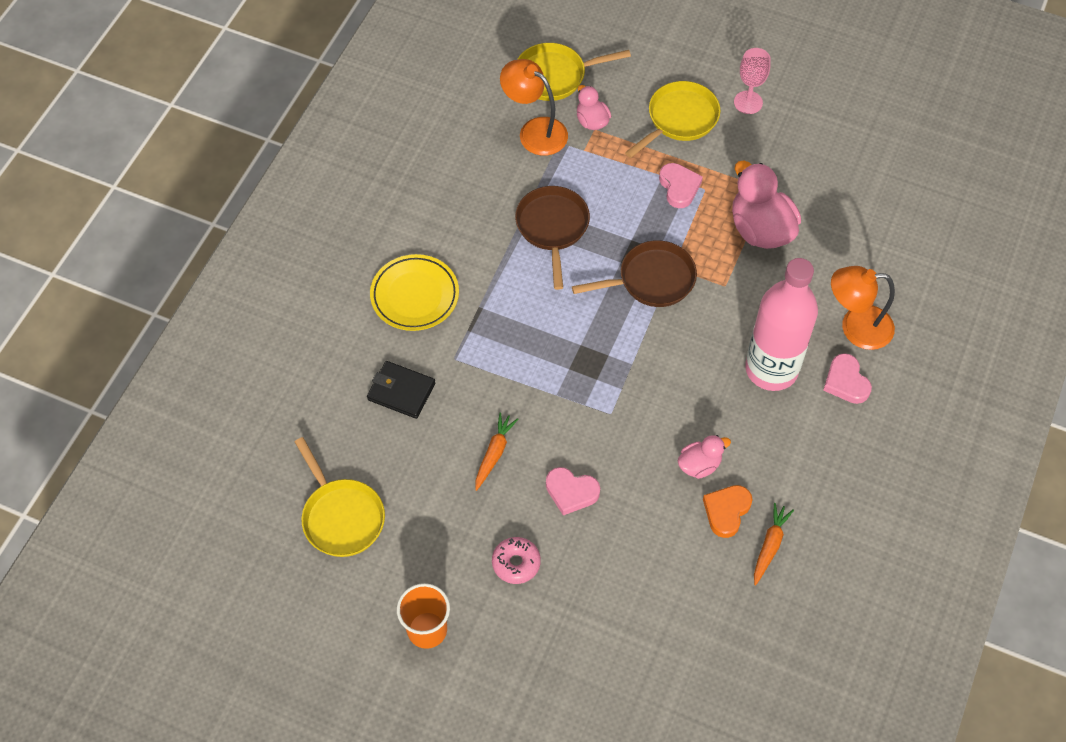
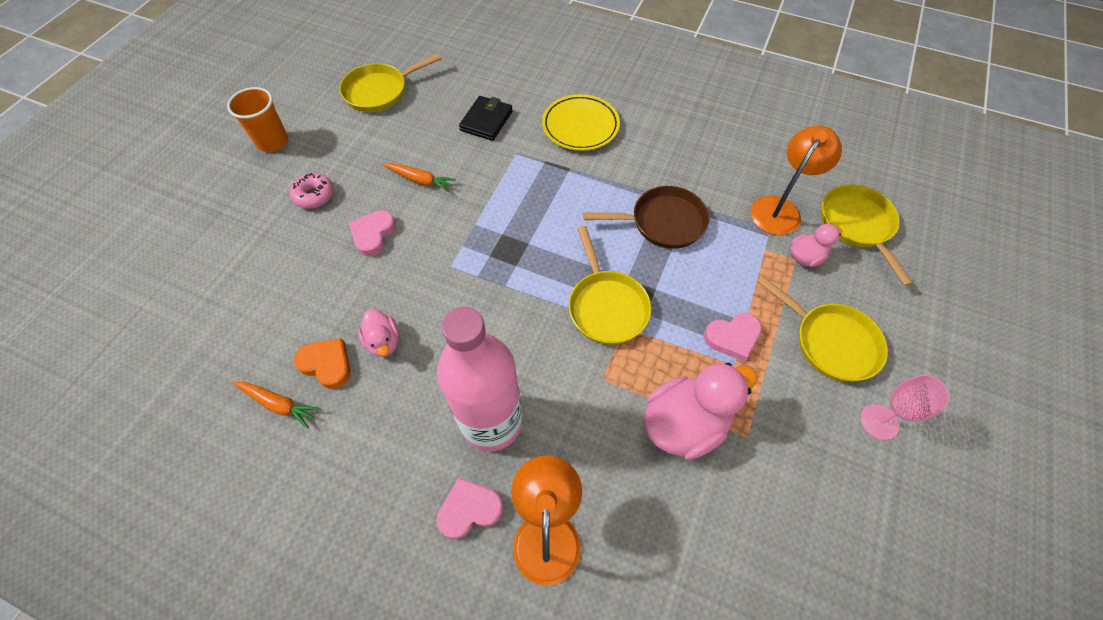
camera: 90 degrees right, 0 degrees up
(651, 280) = (606, 306): brown pan -> yellow pan

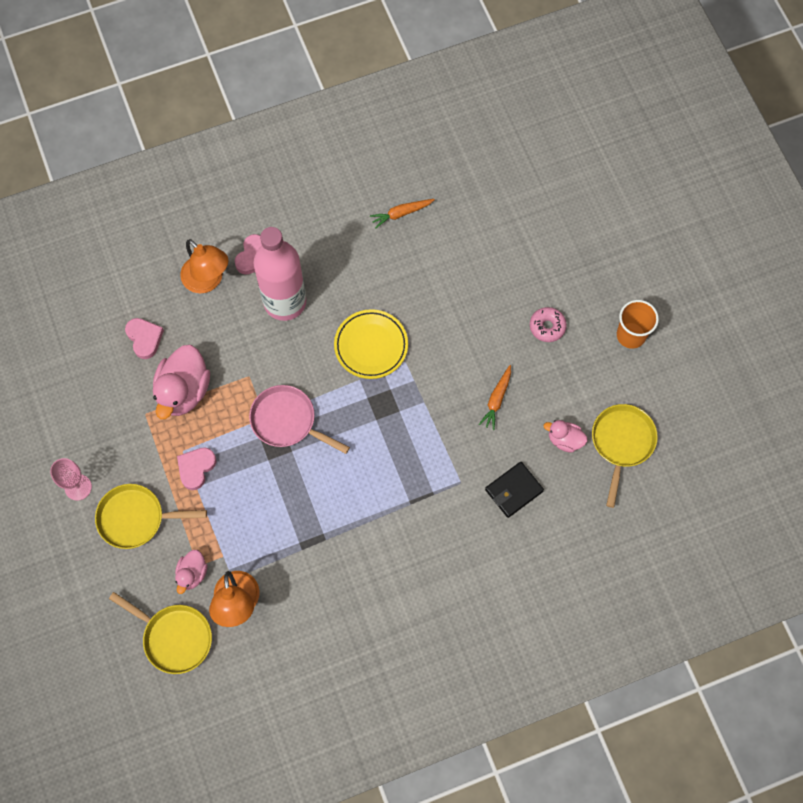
camera: 135 degrees right, 10 degrees up
(327, 364) = (403, 250): orange heart -> none
(373, 234) = (476, 337): pink heart -> pink heart (144, 338)
(383, 341) = (389, 287): pink duck -> pink duck (564, 440)
(420, 180) = (496, 400): orange carrot -> orange carrot turned 45 degrees counterclockwise
(486, 121) = (514, 490): black wallet -> black wallet turned 75 degrees clockwise
(580, 126) = (442, 550): yellow plate -> yellow plate (371, 346)
(606, 306) = (287, 421): yellow pan -> pink pan
(663, 222) = (306, 516): brown pan -> none

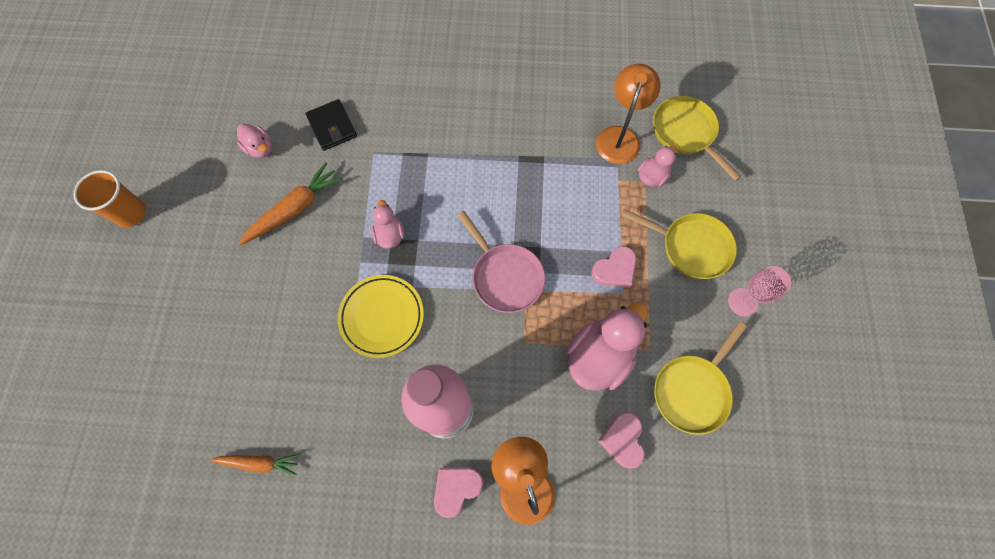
camera: 155 degrees left, 0 degrees up
(402, 413) = (389, 235): none -> pink duck
(496, 400) = (295, 209): orange carrot -> orange carrot, size x1.56
(514, 490) = (332, 127): black wallet -> black wallet turned 75 degrees clockwise
(547, 327) = (199, 257): pink donut -> none
(622, 443) = (214, 125): yellow pan -> yellow pan (692, 390)

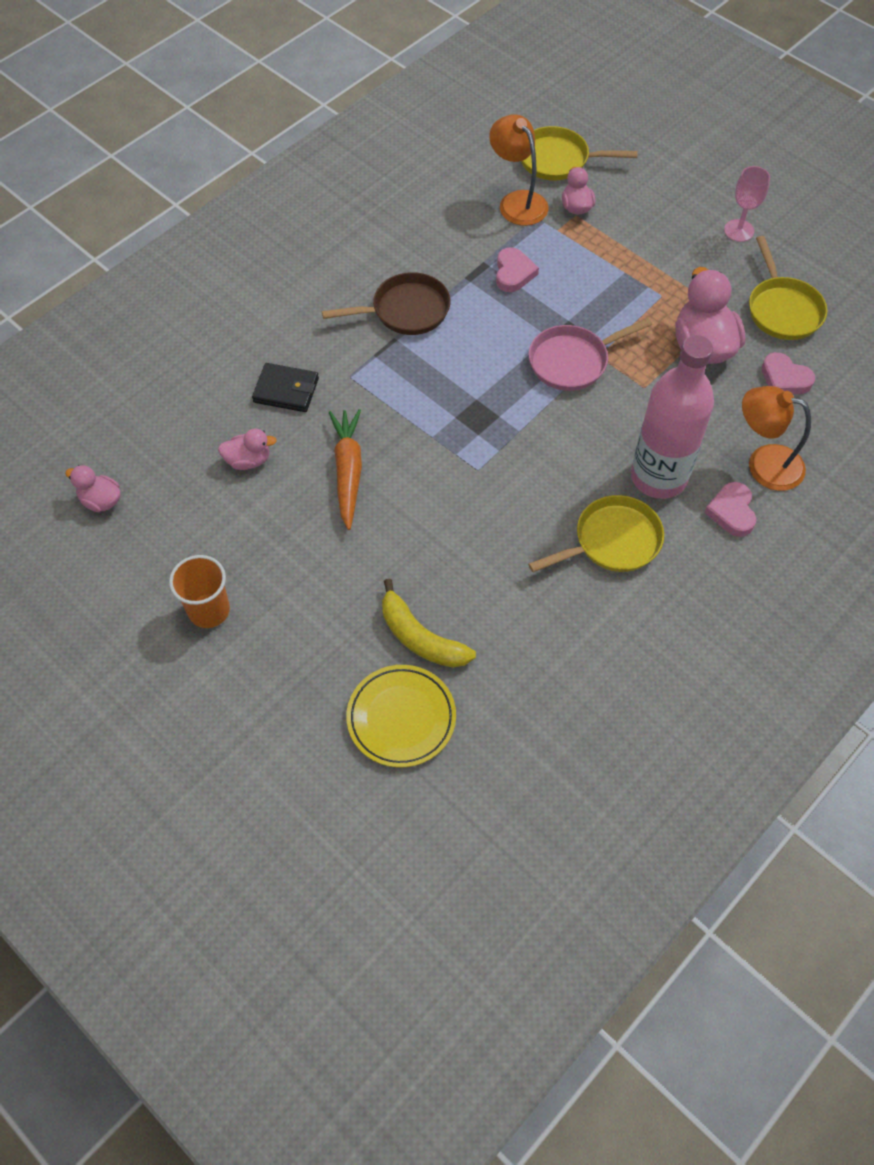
camera: 50 degrees left, 10 degrees down
(192, 350) = (420, 637): none -> yellow banana
(260, 463) = (585, 643): orange carrot -> none
(382, 317) = (527, 470): yellow plate -> yellow plate (401, 718)
(389, 235) = (450, 416): pink duck -> pink duck (101, 501)
(457, 143) = (405, 311): none -> brown pan
(505, 276) = (572, 361): pink pan -> pink pan turned 150 degrees clockwise
(615, 269) = (636, 287): pink heart -> pink heart (513, 273)
(691, 247) = (663, 228): yellow pan -> yellow pan (612, 541)

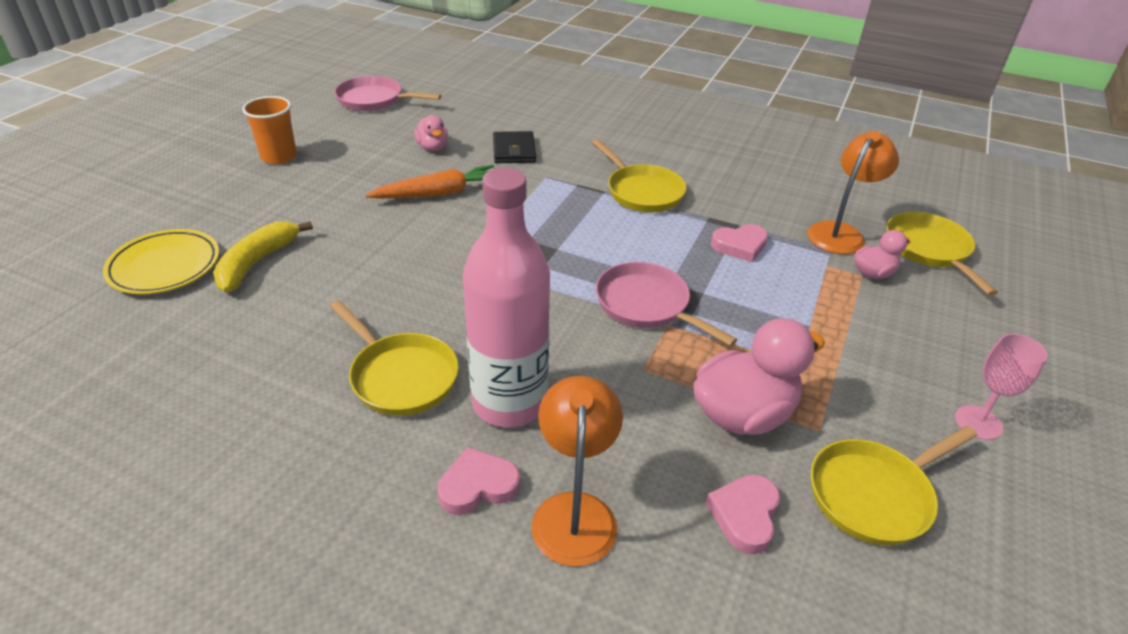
camera: 70 degrees right, 20 degrees down
(101, 501) = (374, 100): pink duck -> pink pan
(405, 311) = (642, 192): brown pan -> yellow pan

